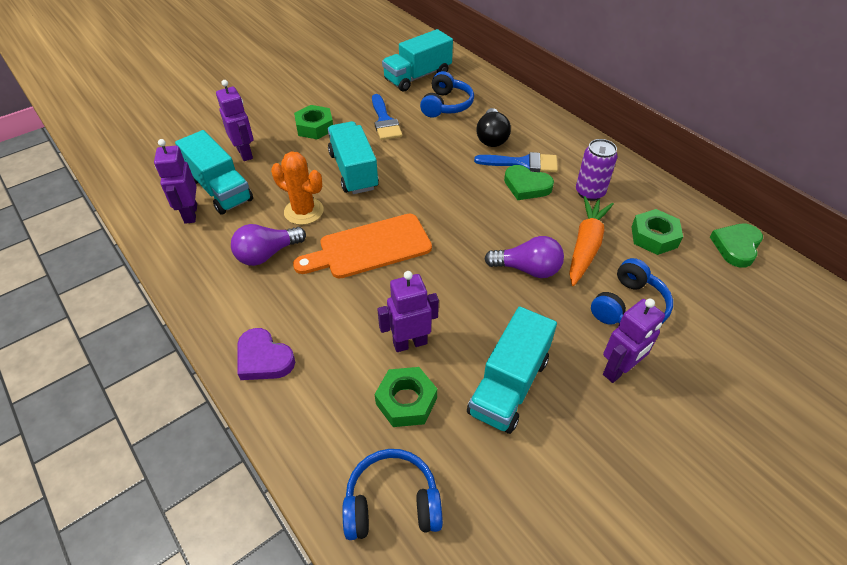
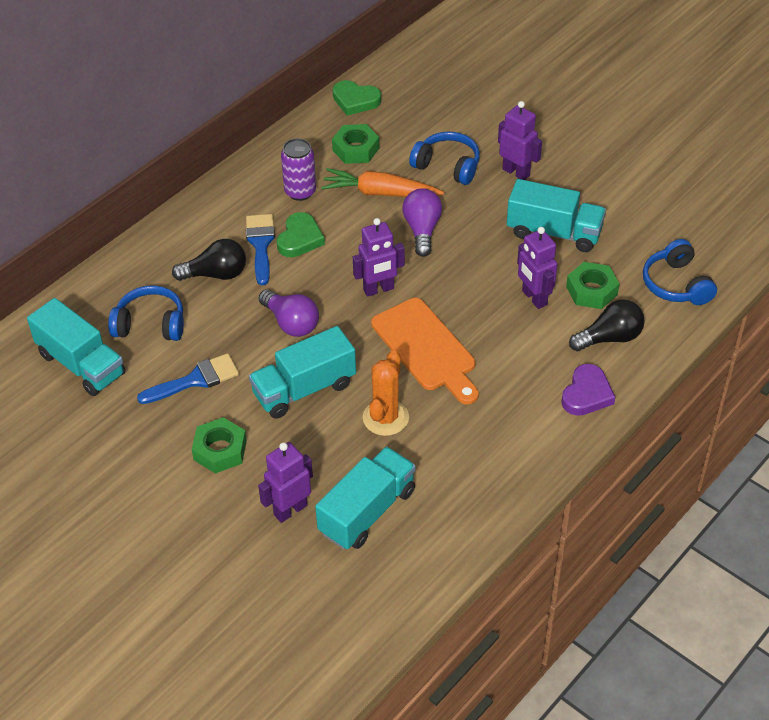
camera: 100 degrees left, 0 degrees up
(190, 214) = (417, 526): purple robot -> purple robot (378, 289)
(267, 254) = (460, 431): purple light bulb -> purple light bulb (291, 323)
(330, 400) = (609, 338): none -> black light bulb

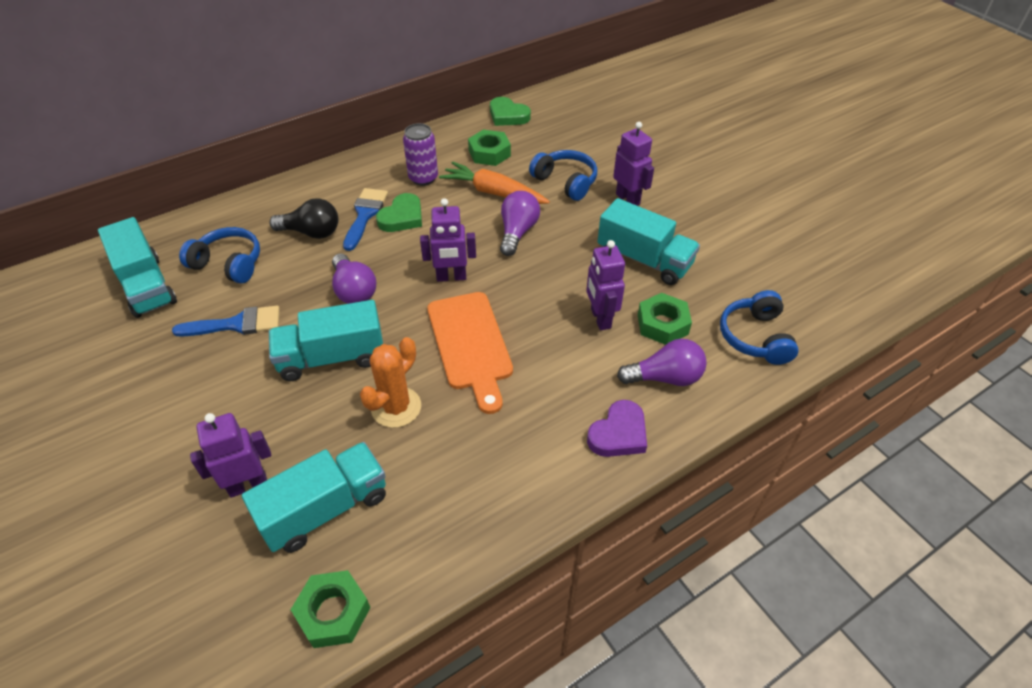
camera: 15 degrees right, 0 degrees up
(220, 450) = (217, 400): green nut -> green nut (333, 612)
(609, 338) = (665, 377): black light bulb -> purple light bulb

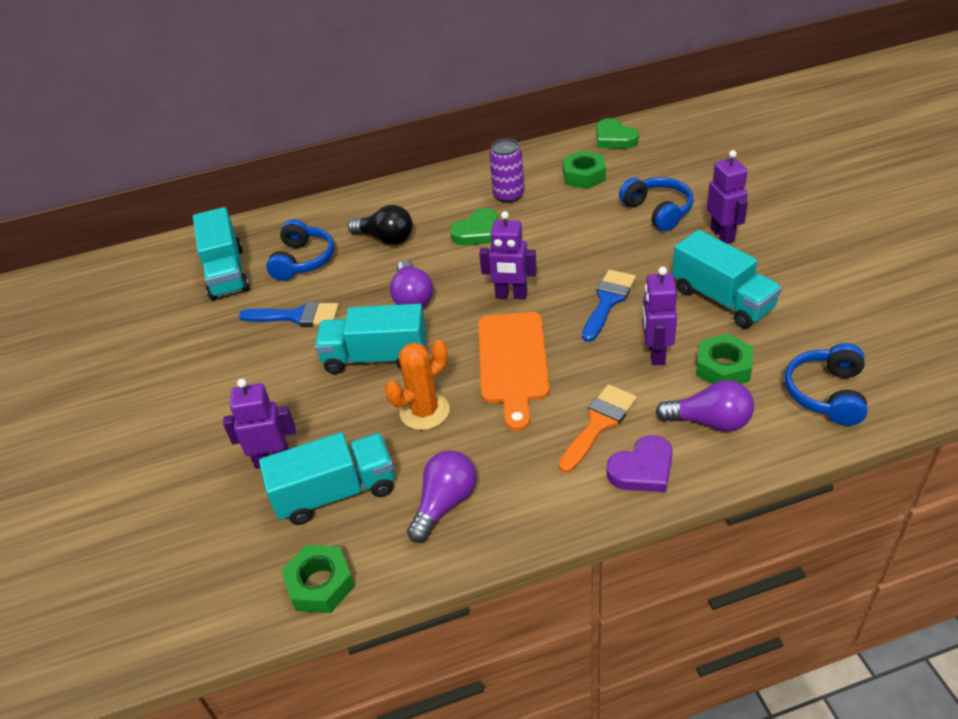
camera: 20 degrees right, 5 degrees down
(228, 264) = (303, 260): blue headphones -> blue headphones turned 60 degrees clockwise
(365, 215) = (441, 227): blue brush -> blue brush (608, 301)
(493, 193) = (577, 216): orange carrot -> none
(517, 232) = (591, 258): purple light bulb -> purple light bulb (445, 503)
(567, 395) = (599, 424): none -> orange brush

